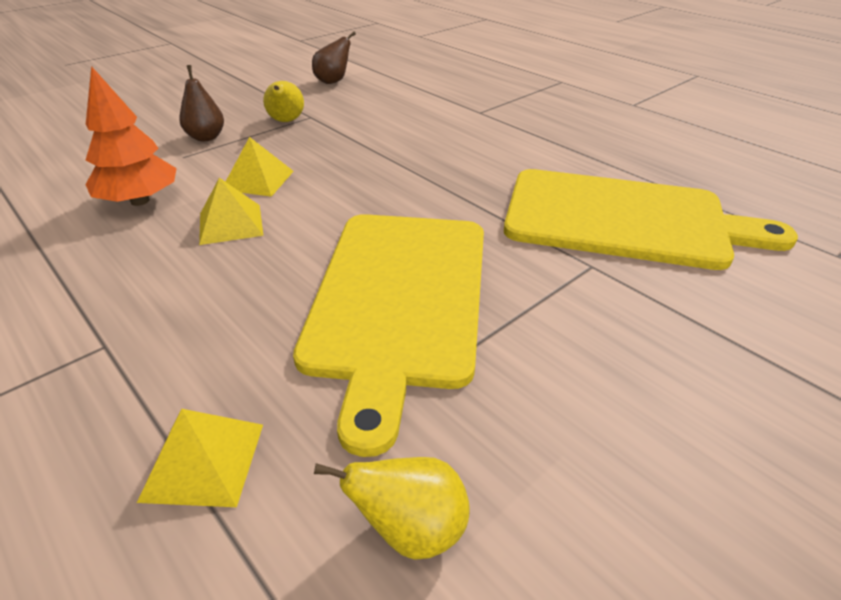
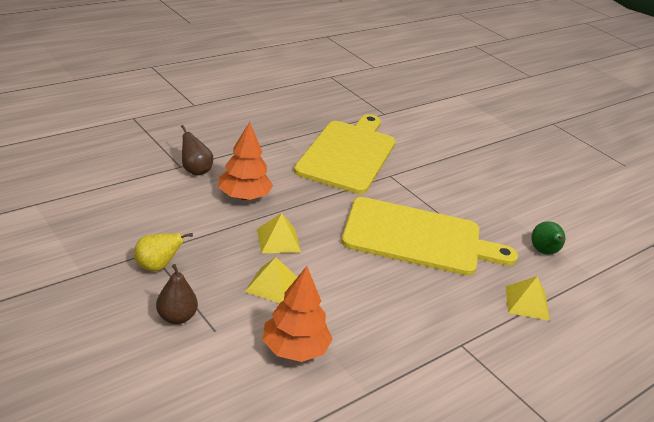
camera: 90 degrees left, 5 degrees down
(230, 224) = (336, 298): yellow pyramid -> yellow pyramid (278, 240)
(333, 81) = (61, 231): brown pear -> brown pear (195, 170)
(411, 530) = (544, 252): yellow pear -> green pear
(438, 150) = (244, 196): none -> orange tree

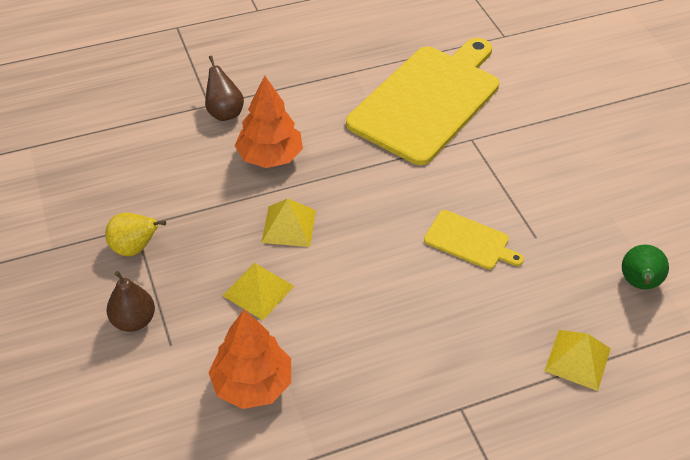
camera: 20 degrees right, 15 degrees up
(417, 238) = (469, 241): yellow cutting board -> yellow cutting board, size x0.44

